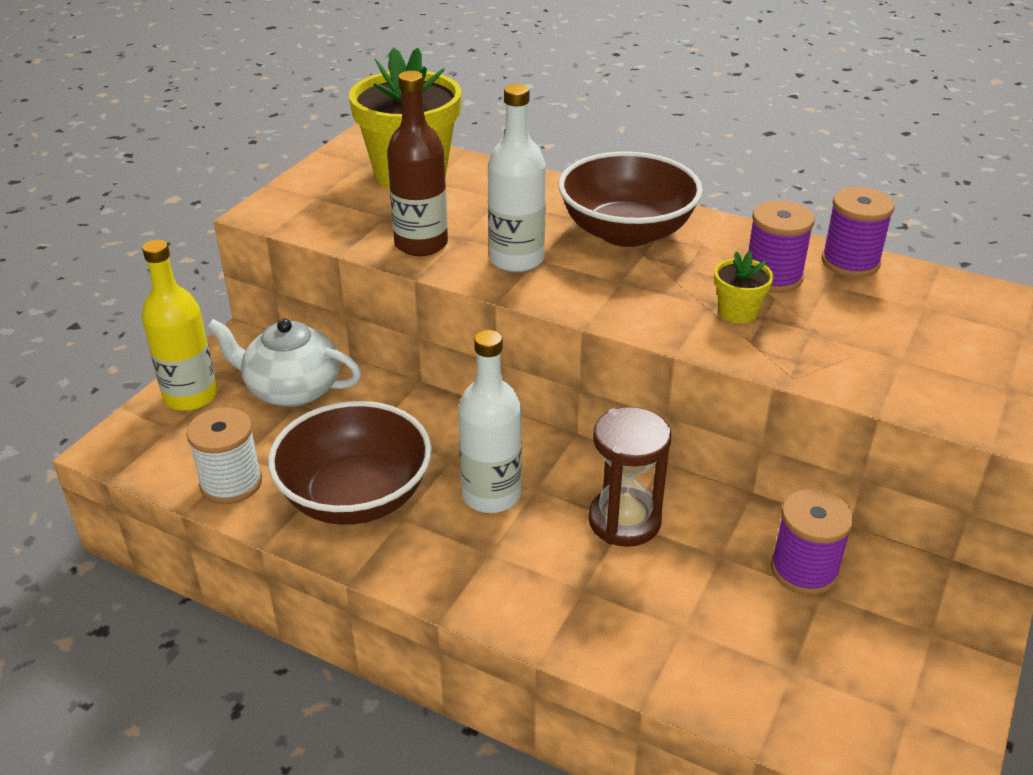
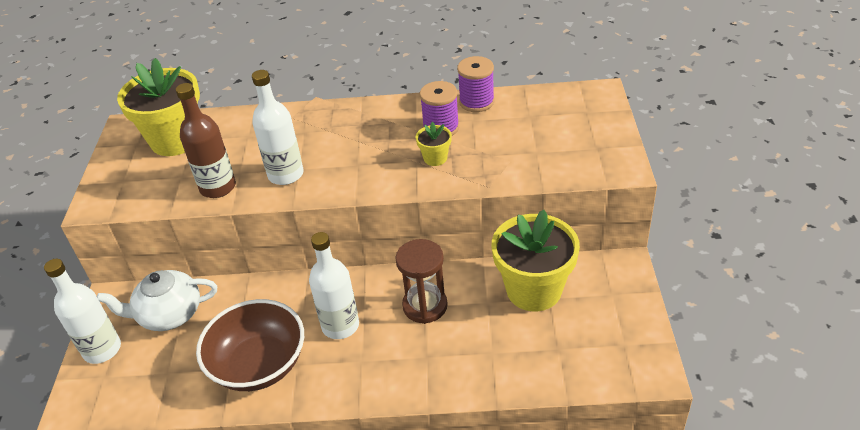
camera: 25 degrees left, 5 degrees up
(190, 396) = (102, 349): yellow bottle -> white bottle
(231, 483) = (172, 394): white spool -> none
(626, 232) = (340, 130): brown bowl -> none
(804, 570) = (534, 290): purple spool -> yellow flower pot

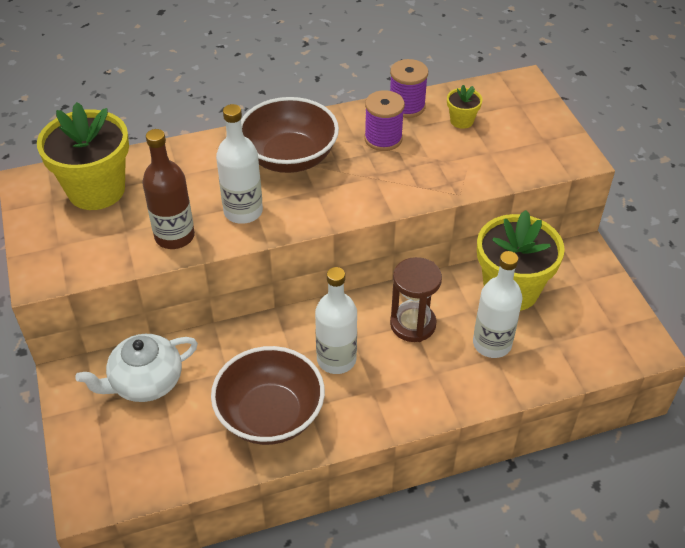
camera: 20 degrees left, 5 degrees up
(102, 349) = (88, 433): white bottle -> white bottle (492, 344)
(349, 133) = (289, 157): none -> brown bowl
(435, 158) = (392, 172): yellow flower pot -> yellow flower pot (461, 121)

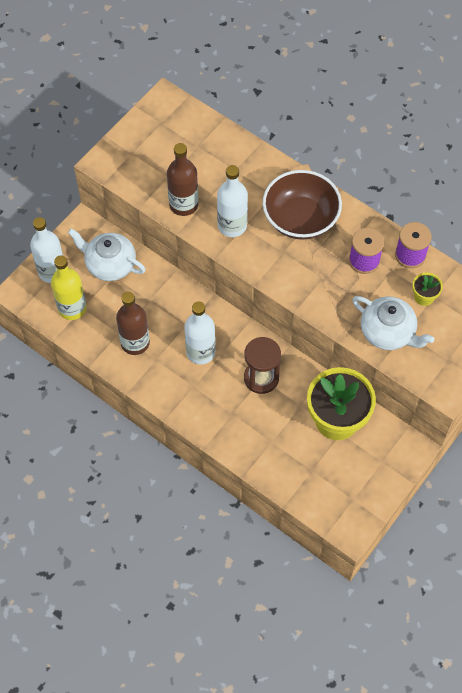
camera: 55 degrees right, 15 degrees up
(96, 190) = (187, 138): yellow flower pot -> none
(165, 454) = (72, 308): none -> yellow bottle
(270, 415) = (135, 343): brown bowl -> brown bottle
(480, 163) = (388, 332): none -> white teapot
(492, 344) = (280, 432): white bottle -> white bottle (52, 272)

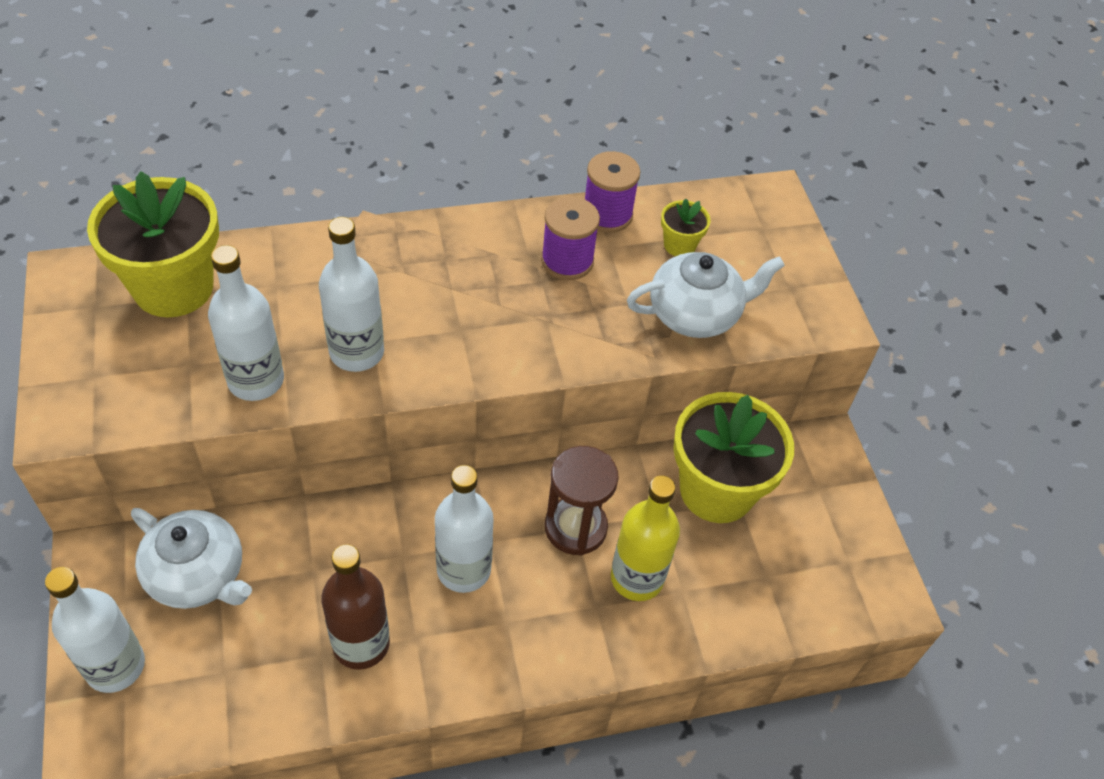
camera: 55 degrees left, 10 degrees down
(72, 308) = (209, 687): yellow bottle -> yellow bottle (637, 578)
(109, 264) = (198, 575): white teapot -> white teapot turned 120 degrees counterclockwise
(183, 204) = (256, 380): brown bottle -> white bottle
(196, 138) = (173, 287): none -> yellow flower pot
(300, 219) = (434, 275): brown bowl -> none

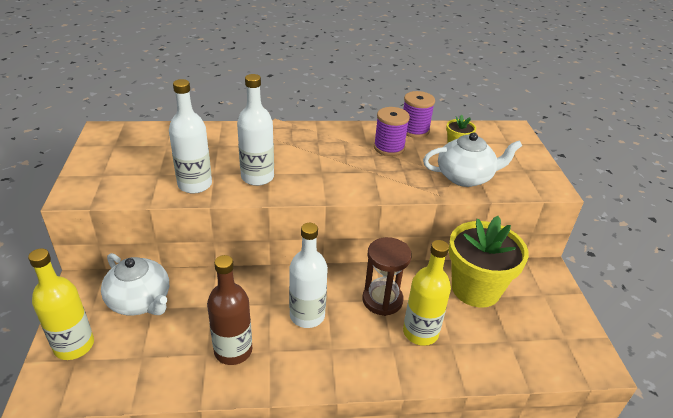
camera: 10 degrees right, 15 degrees down
(115, 666) = (74, 346): white bottle -> yellow bottle
(173, 287) = (160, 141): yellow flower pot -> none

